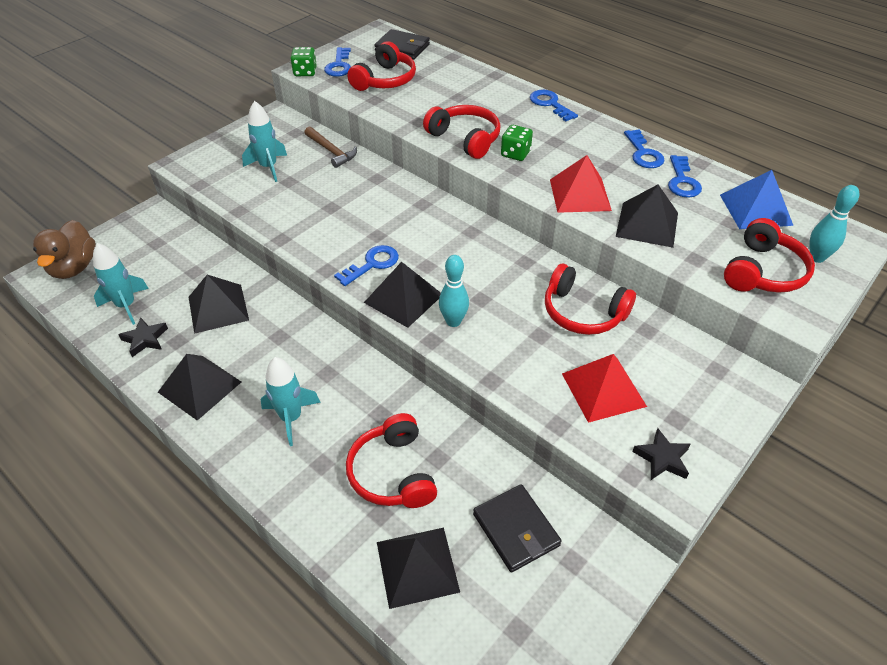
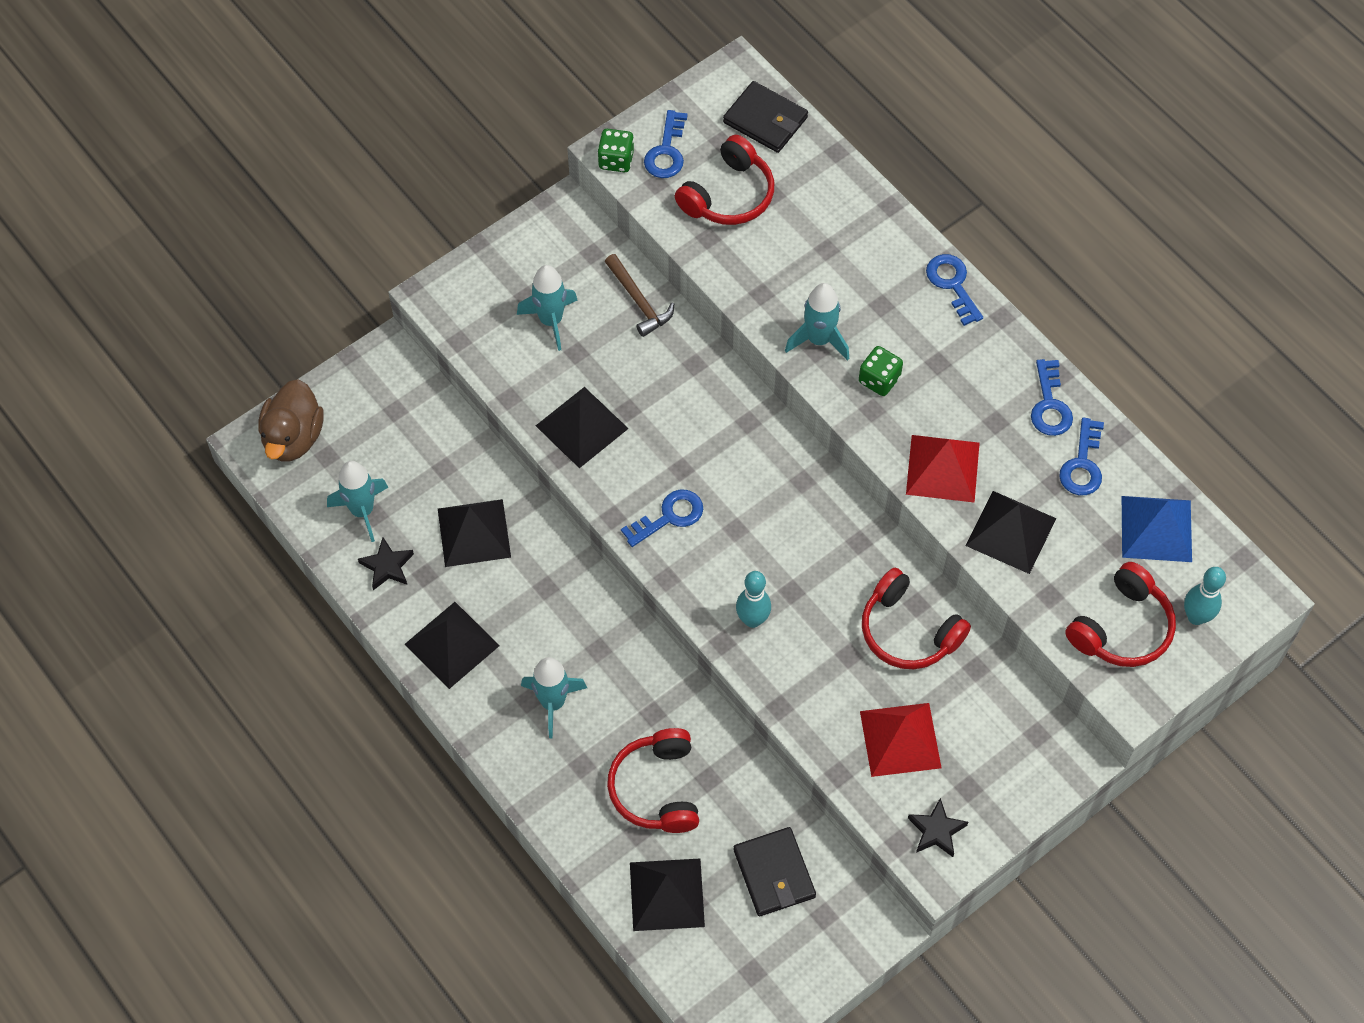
camera: 10 degrees right, 15 degrees up
(403, 298) = (699, 576): black pyramid -> black pyramid (582, 427)
(465, 139) = (819, 340): red headphones -> turquoise rocket

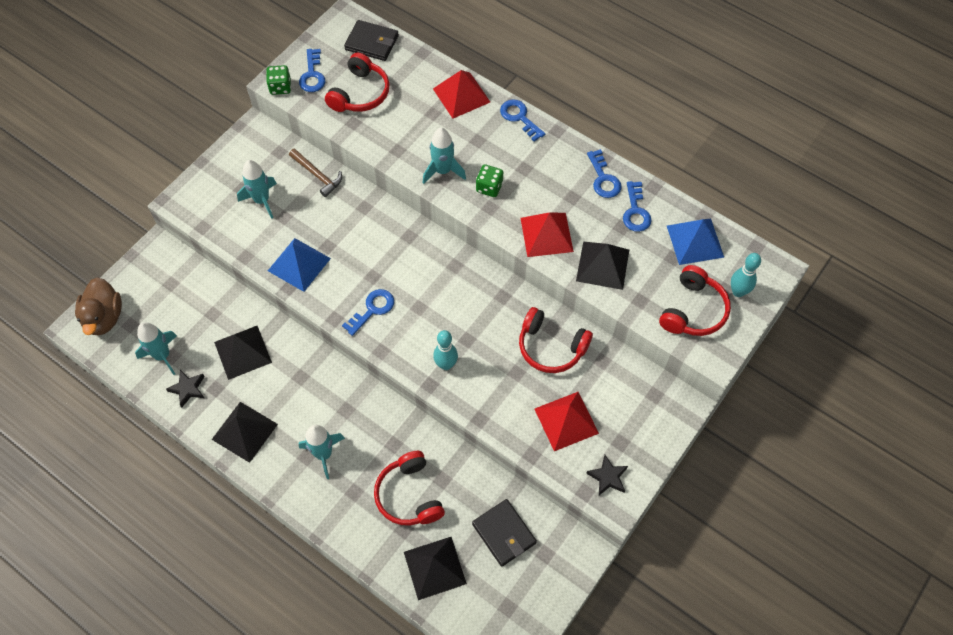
camera: 15 degrees left, 0 degrees up
(582, 427) = (299, 264): black pyramid -> blue pyramid
(876, 230) = (461, 95): none -> red pyramid

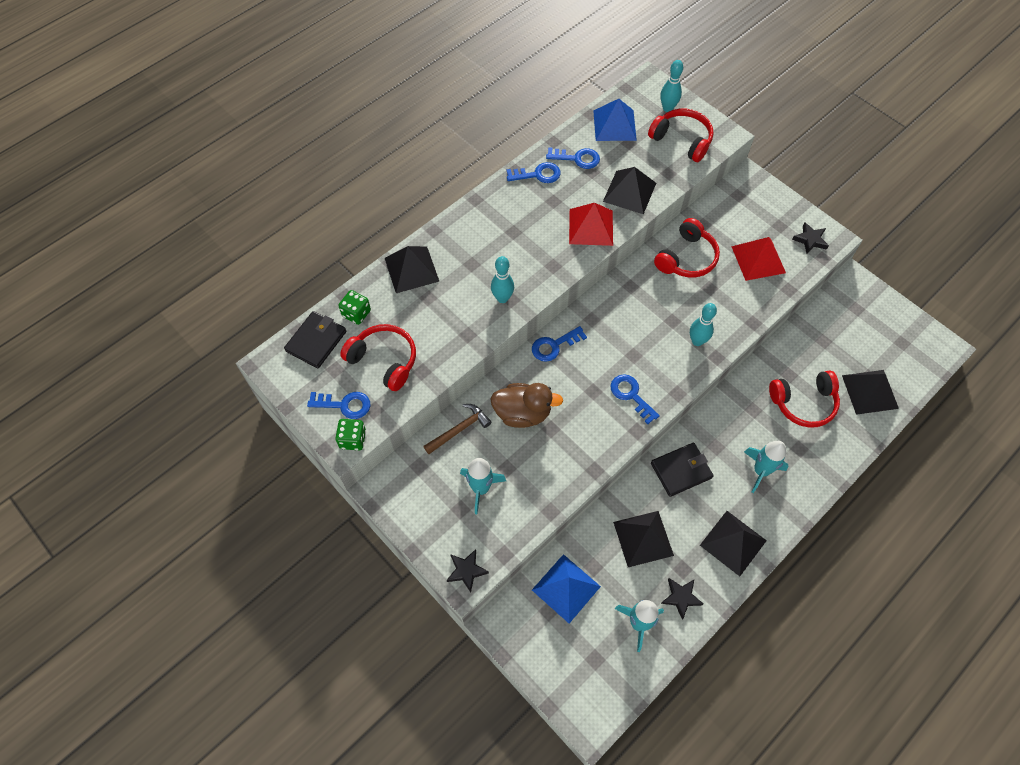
camera: 80 degrees left, 0 degrees up
(104, 317) = (582, 689): brown duck -> brown duck (522, 413)
(186, 202) = (466, 571): none -> black star
(299, 264) = (568, 458): blue pyramid -> blue pyramid (566, 588)
(443, 171) = (502, 298): turquoise rocket -> turquoise bowling pin
(461, 95) = (411, 269): red pyramid -> black pyramid
(489, 187) = (530, 263): green dice -> green dice (356, 313)
(504, 533) = (839, 335): black wallet -> black wallet (681, 470)
(519, 117) = (452, 226): blue key -> blue key (554, 346)

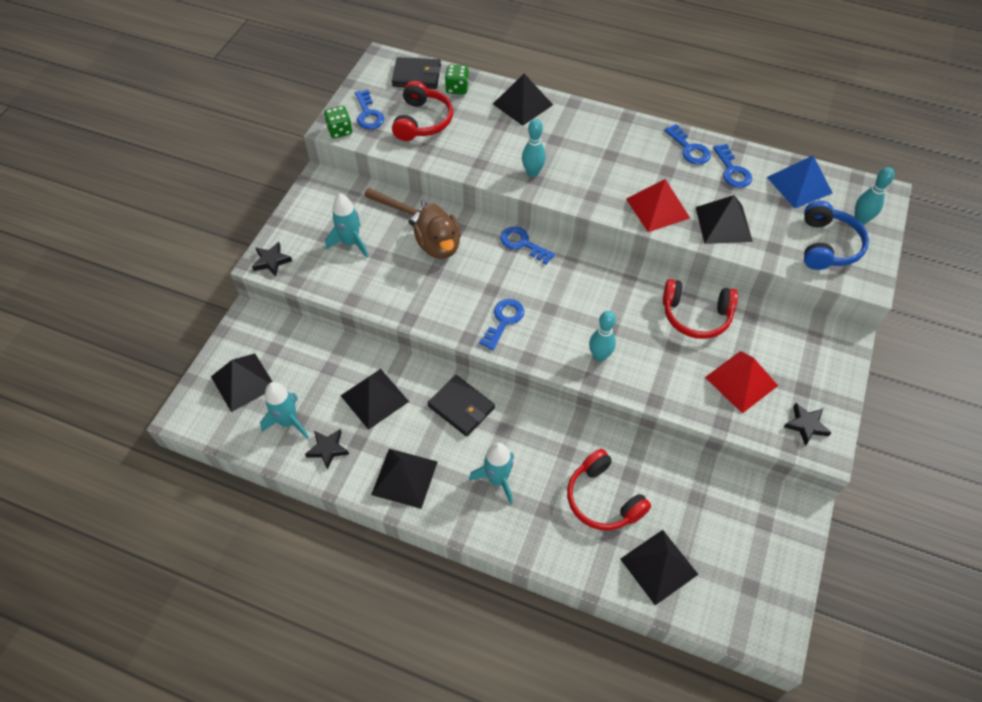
camera: 65 degrees right, 5 degrees down
(566, 588) = (300, 354): blue pyramid -> none
(575, 652) = (243, 382): none -> black pyramid
(682, 140) = (827, 245): red headphones -> blue headphones

